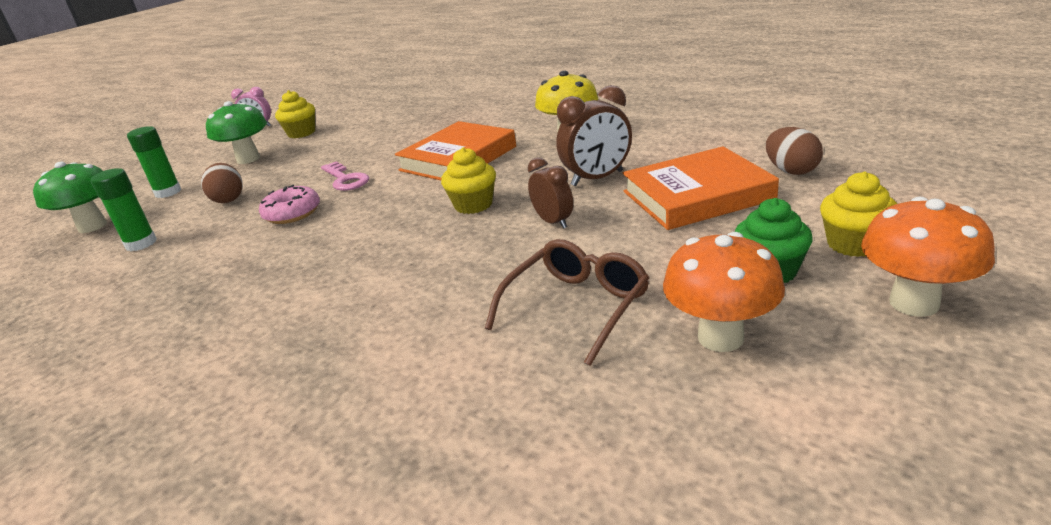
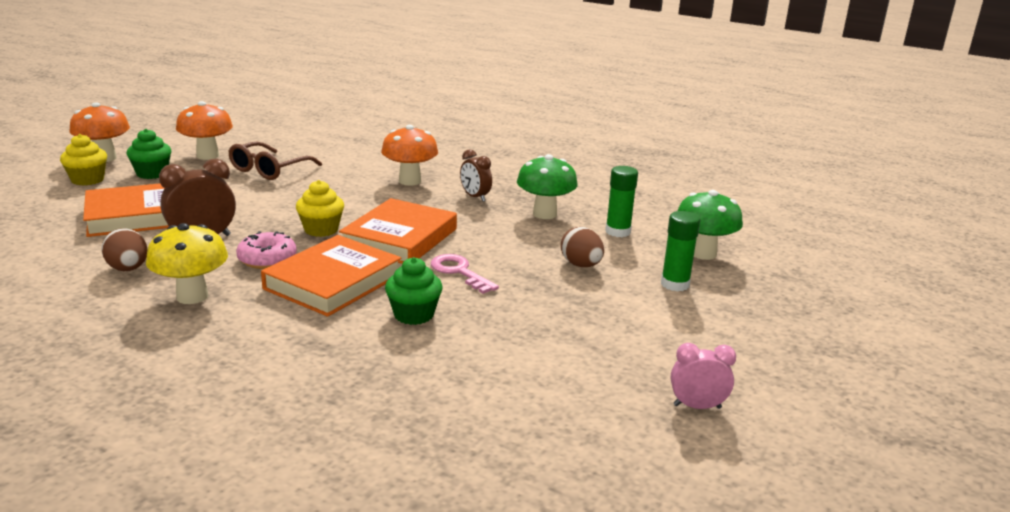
camera: 170 degrees right, 5 degrees down
(248, 159) = (625, 324): green mushroom -> green mushroom (544, 214)
(292, 213) = (492, 242): pink donut -> pink donut (267, 259)
(301, 133) = (590, 371): yellow cupcake -> none
(340, 306) = (410, 181): none -> orange mushroom
(388, 205) = (400, 238): none -> orange book
(398, 146) = (413, 315): none -> green cupcake
(553, 222) = (260, 210): brown clock -> brown clock (475, 197)
(791, 171) = (42, 225): brown egg -> brown egg (128, 269)

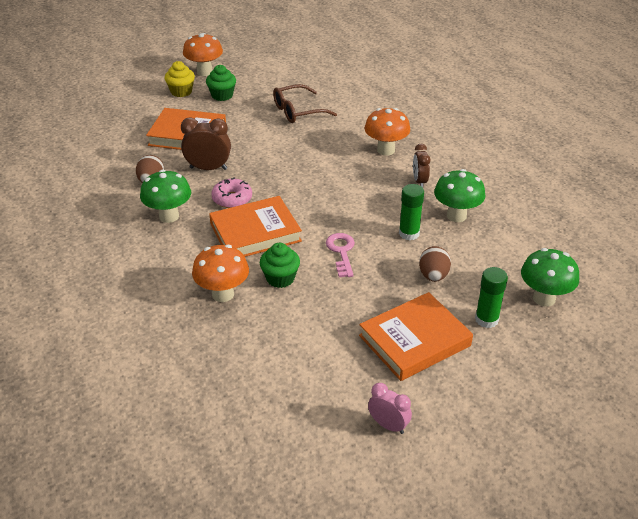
camera: 35 degrees right, 15 degrees up
(192, 296) = (169, 216): yellow mushroom -> green mushroom
(207, 156) = (268, 85): orange mushroom -> orange mushroom (223, 294)
(321, 230) = (285, 182): yellow cupcake -> none
(400, 238) = (329, 207): orange book -> orange book (414, 341)
(618, 232) = (496, 252): green glue stick -> green glue stick (409, 233)

